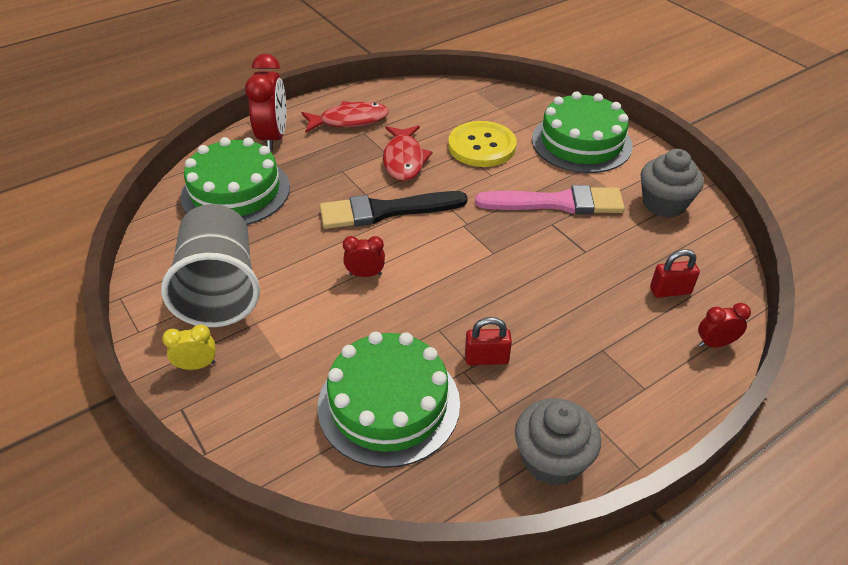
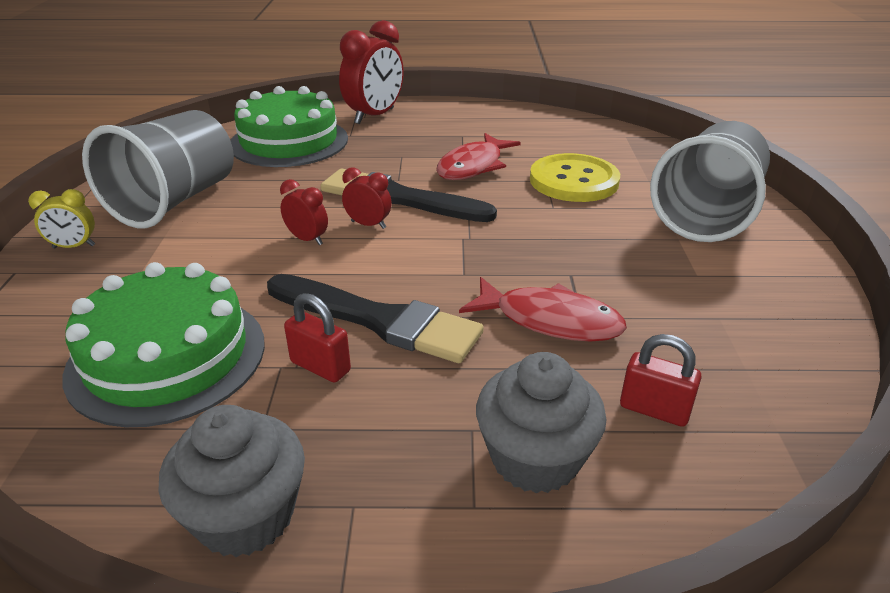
camera: 35 degrees right, 10 degrees down
(197, 365) = (74, 247): yellow clock -> yellow clock turned 150 degrees clockwise
(349, 120) = (460, 123): red fish -> red fish (549, 320)
(482, 311) = (378, 320): none -> black brush
(556, 203) = (601, 257): pink brush -> none
(581, 142) = (707, 214): green cake -> grey cup
(664, 204) = (759, 311): grey cupcake -> grey cupcake (535, 458)
(714, 343) = (653, 509): red clock -> red clock (368, 225)

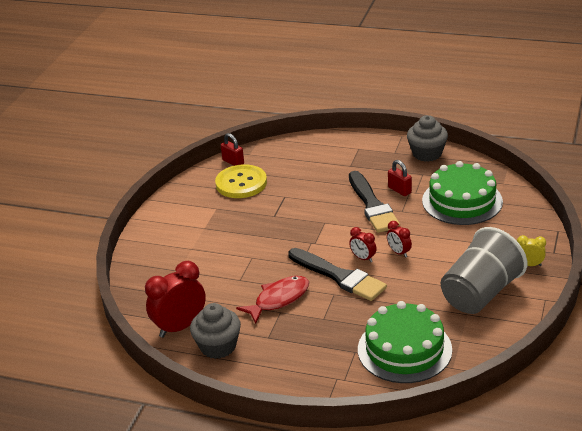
camera: 160 degrees left, 0 degrees up
(375, 116) = (327, 377): red clock -> red clock (180, 327)
(378, 320) = (372, 205): black brush -> black brush turned 150 degrees counterclockwise
(535, 458) = (333, 156): grey cupcake -> grey cupcake (218, 346)
(549, 320) = (299, 196): red fish -> none
(574, 181) = (223, 276): yellow button -> yellow button (241, 183)
(654, 410) = (284, 163): red padlock -> red padlock (233, 162)
(707, 214) = (172, 240): grey cup -> none

